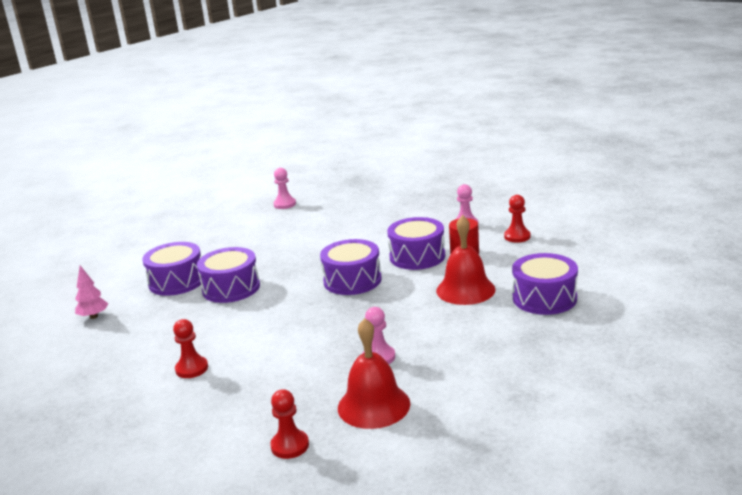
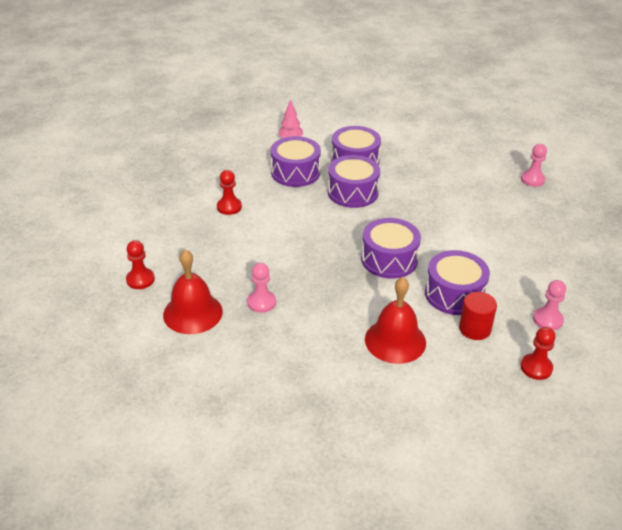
camera: 70 degrees right, 15 degrees up
(544, 298) = (395, 404): purple drum -> purple drum (295, 172)

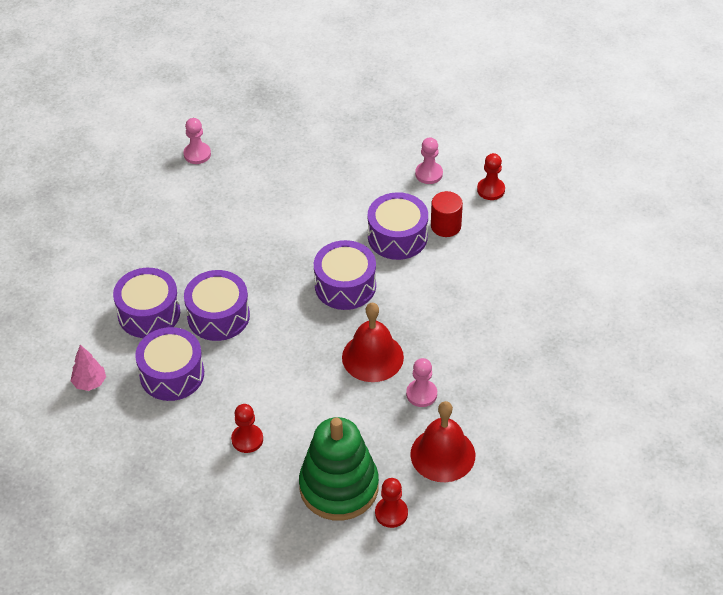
camera: 90 degrees left, 10 degrees up
(173, 252) = (339, 487): none -> green stacking toy
(395, 340) = (467, 285): red bell -> red bell (372, 357)

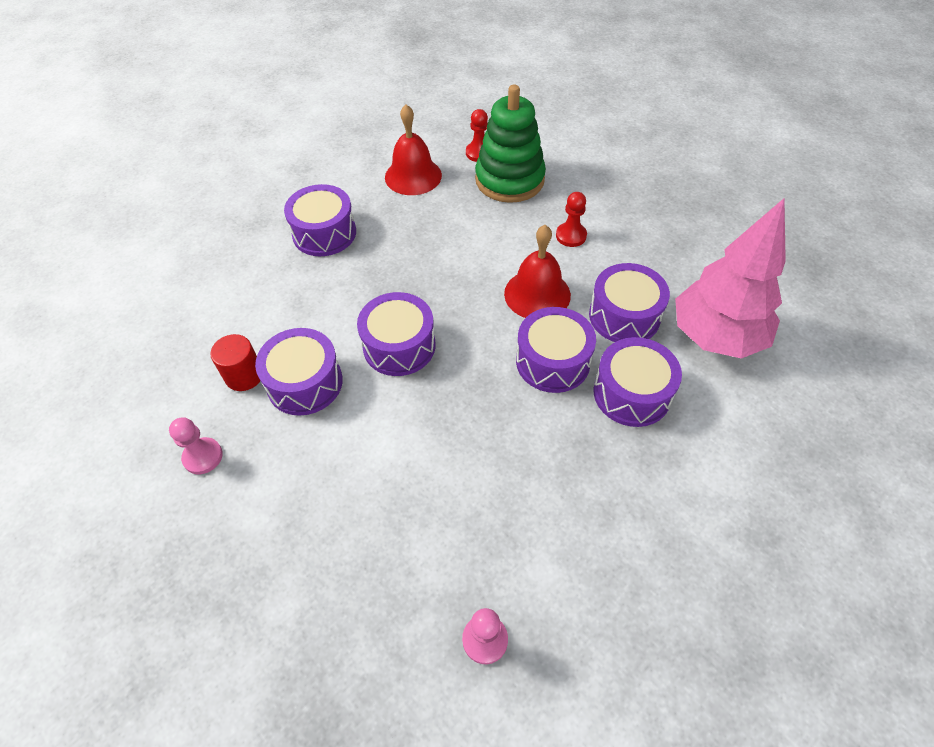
camera: 155 degrees left, 5 degrees up
(90, 383) = (716, 336): pink tree -> pink tree, size x2.49
(372, 357) = (418, 266): red bell -> red bell (537, 294)
(421, 394) = (397, 222): pink pawn -> none
(480, 358) = (324, 233): none -> purple drum
(491, 190) = (156, 403): red pawn -> none

